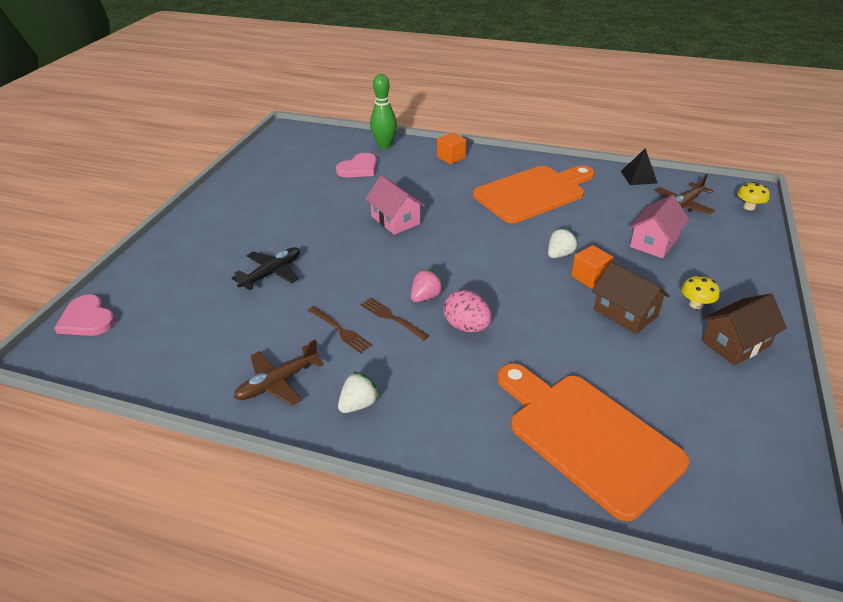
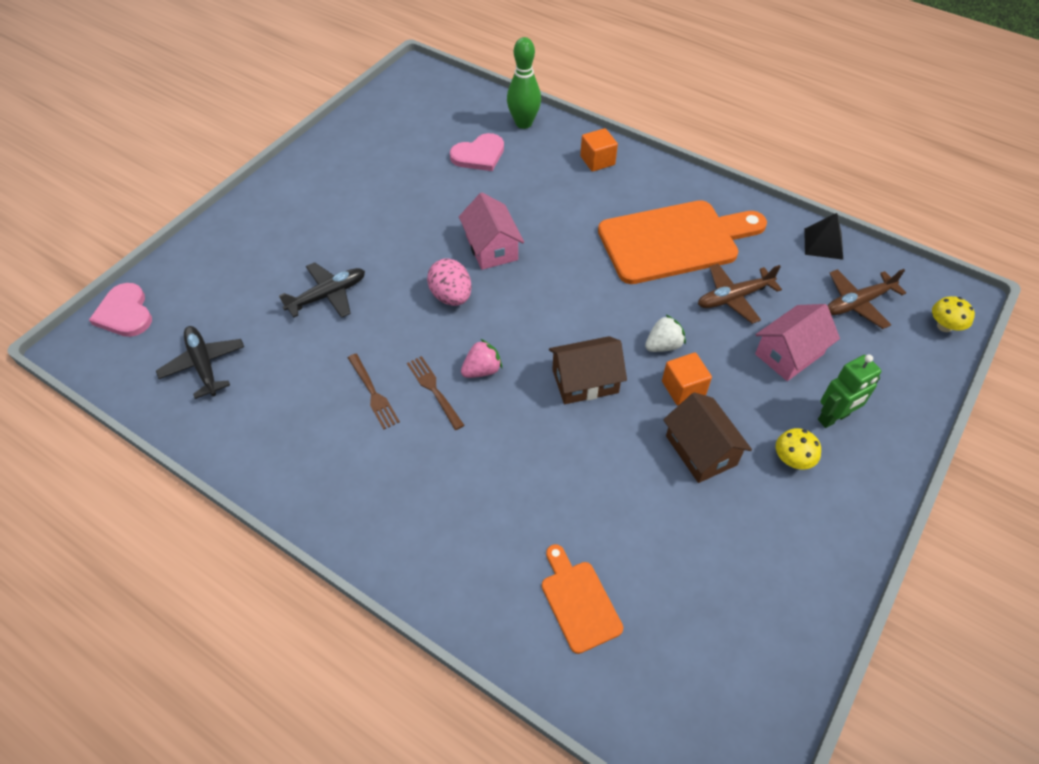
camera: 15 degrees right, 15 degrees up
(177, 341) = (204, 365): none -> black plane
(278, 382) = (287, 444): brown plane -> brown plane (734, 298)
(358, 404) = (358, 494): white strawberry -> none
(466, 326) = (511, 423): pink egg -> pink egg (451, 296)
(587, 437) = (579, 602): orange cutting board -> orange cutting board, size x0.49
(709, 273) = (833, 418): none -> green robot
(735, 343) = (810, 527): brown house -> brown house (585, 381)

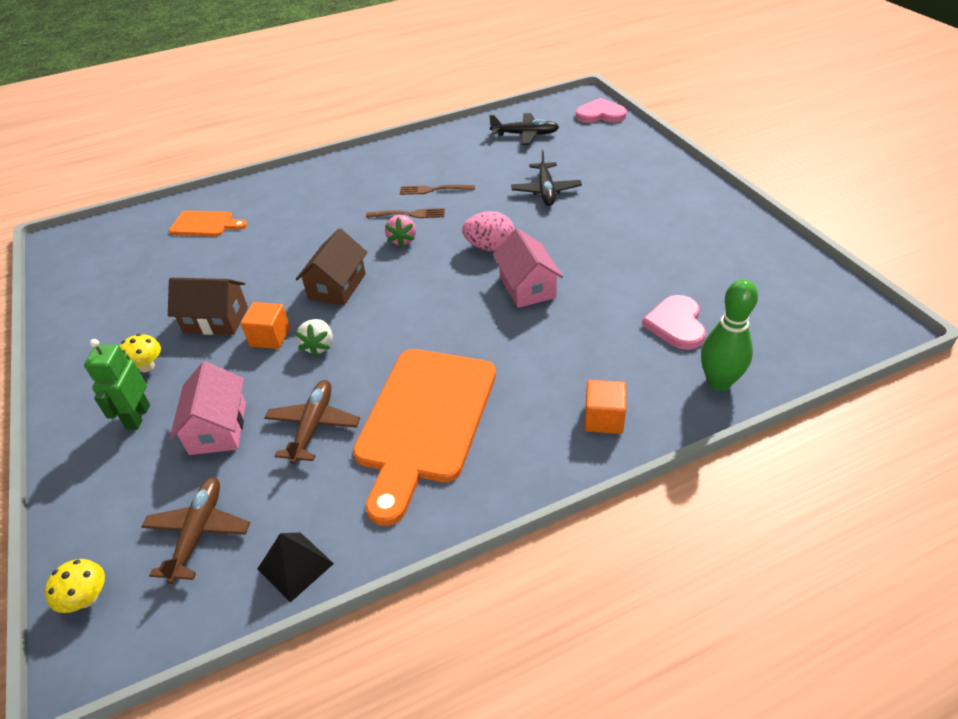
camera: 125 degrees right, 10 degrees down
(491, 248) = (527, 287): pink house -> pink house turned 60 degrees clockwise

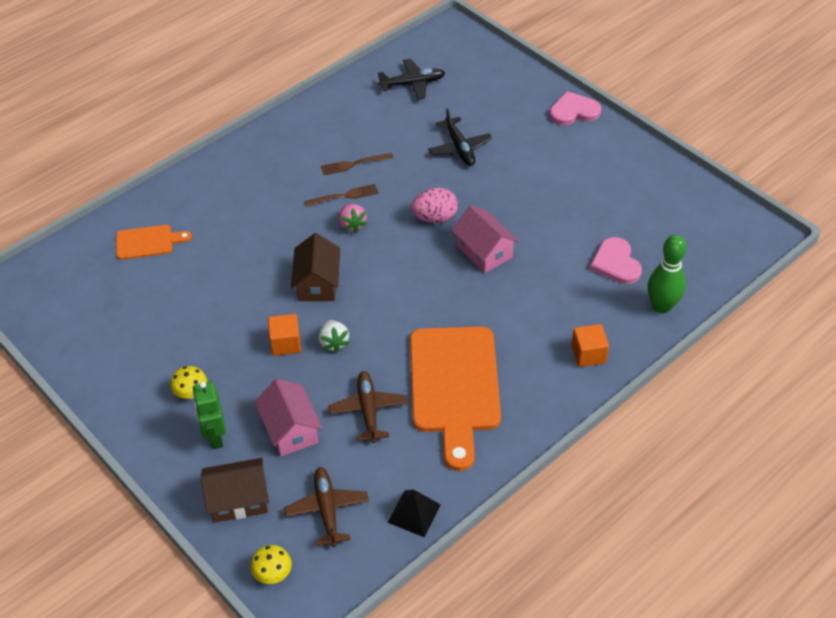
camera: 20 degrees left, 5 degrees up
(216, 320) = (225, 338): brown house -> brown house (238, 500)
(600, 114) = (475, 47): pink heart -> pink heart (573, 111)

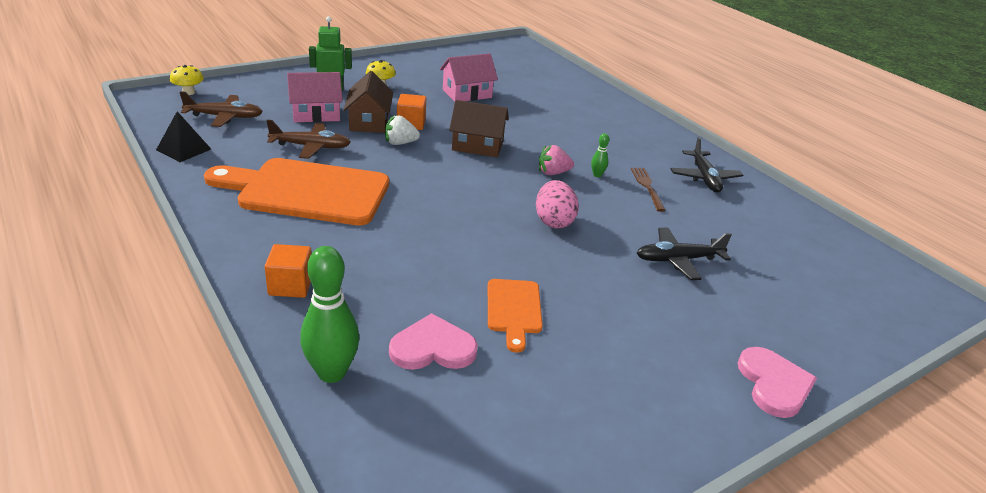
camera: 95 degrees right, 15 degrees down
(148, 242) = (551, 87): orange cutting board -> orange cutting board (514, 310)
(238, 500) = (266, 89): brown house -> brown house (369, 122)
(344, 196) = (597, 175): brown fork -> green bowling pin
(412, 84) = (801, 246): black plane -> black plane (704, 178)
(484, 252) = (490, 244): pink house -> pink house (467, 94)

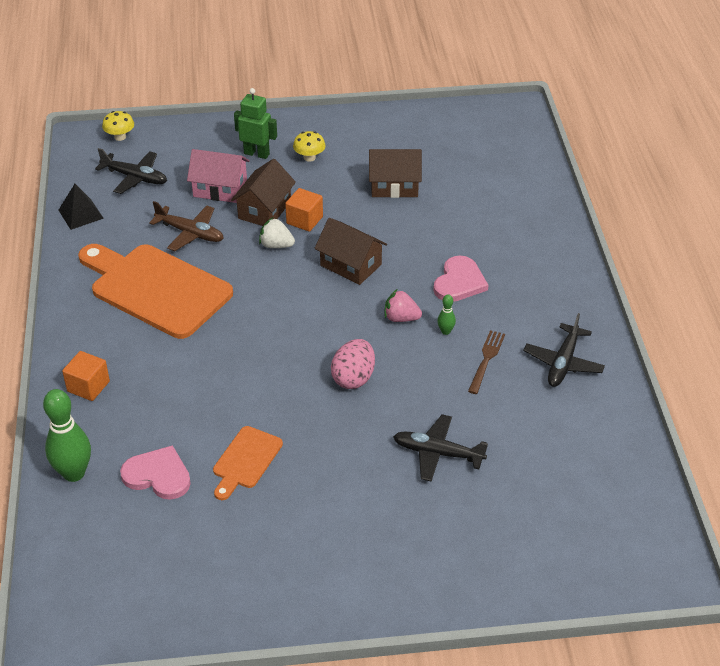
camera: 30 degrees right, 10 degrees up
(224, 117) = (135, 177): brown plane -> black plane
(467, 94) = (394, 186): pink house -> brown house
(774, 384) = (407, 596): pink heart -> pink heart (459, 282)

